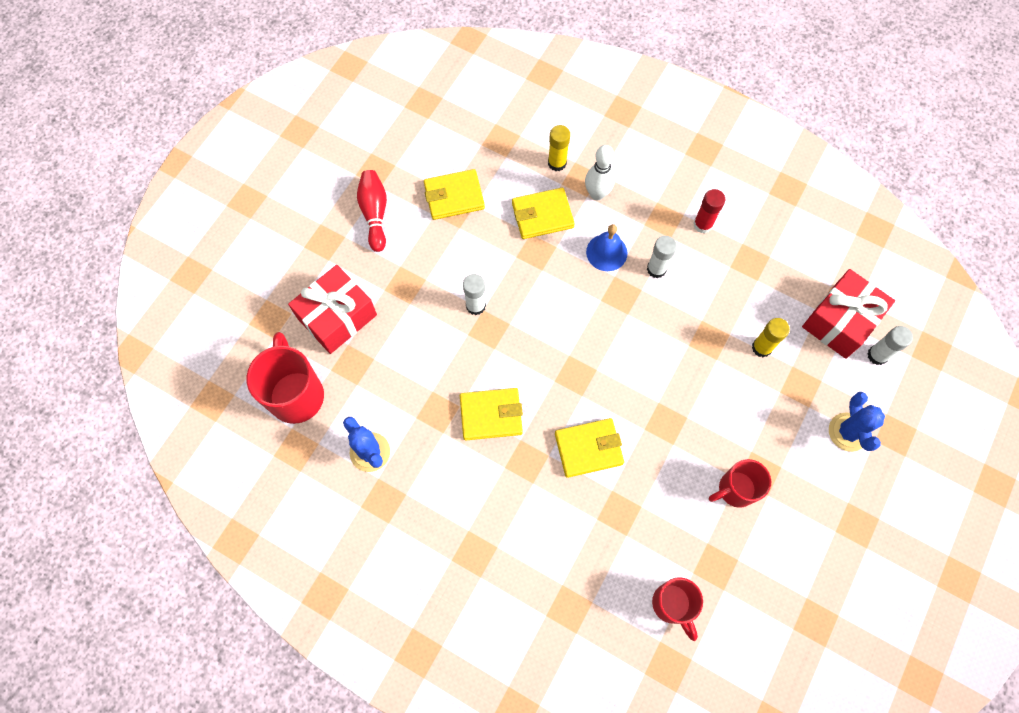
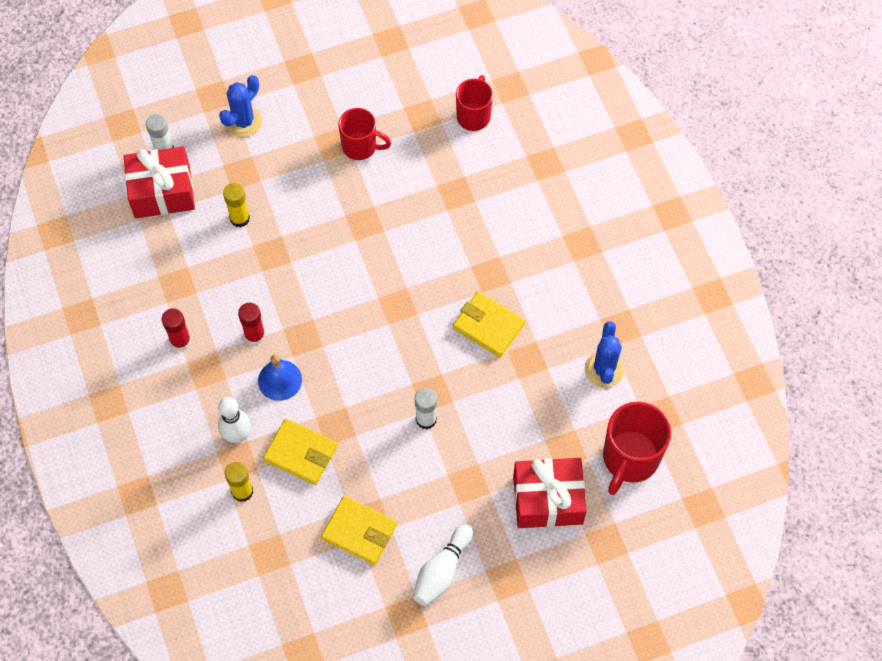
camera: 140 degrees left, 5 degrees down
(375, 214) = (442, 571): red bowling pin -> white bowling pin
(588, 448) = (437, 248): yellow wallet -> none
(656, 269) = (255, 335): white glue stick -> red glue stick

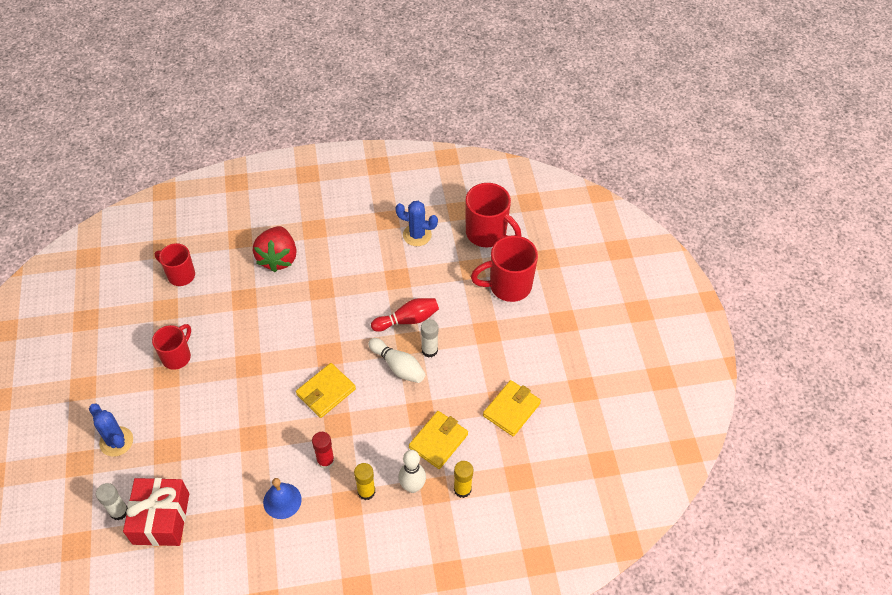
camera: 80 degrees left, 10 degrees down
(180, 341) = (314, 521): red glue stick -> none
(240, 218) = (211, 457): yellow glue stick -> yellow glue stick (366, 491)
(280, 380) = (371, 447): blue bell -> blue bell (282, 500)
(442, 571) = (551, 360): white bowling pin -> white bowling pin (398, 366)
(466, 385) = (407, 320): none -> red bowling pin
(488, 326) = (363, 297): yellow wallet -> yellow wallet (326, 392)
(525, 214) = (278, 258): none -> red strawberry
(548, 499) = (508, 286): red gift -> red mug

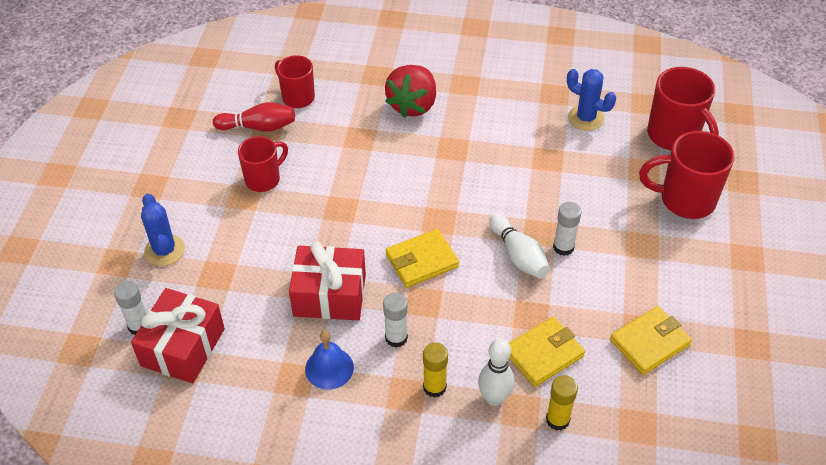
camera: 20 degrees right, 5 degrees down
(263, 441) = (329, 295): none -> red gift
(325, 461) = (396, 338): red glue stick -> white glue stick
(407, 320) = (546, 207): red bowling pin -> red bowling pin (258, 127)

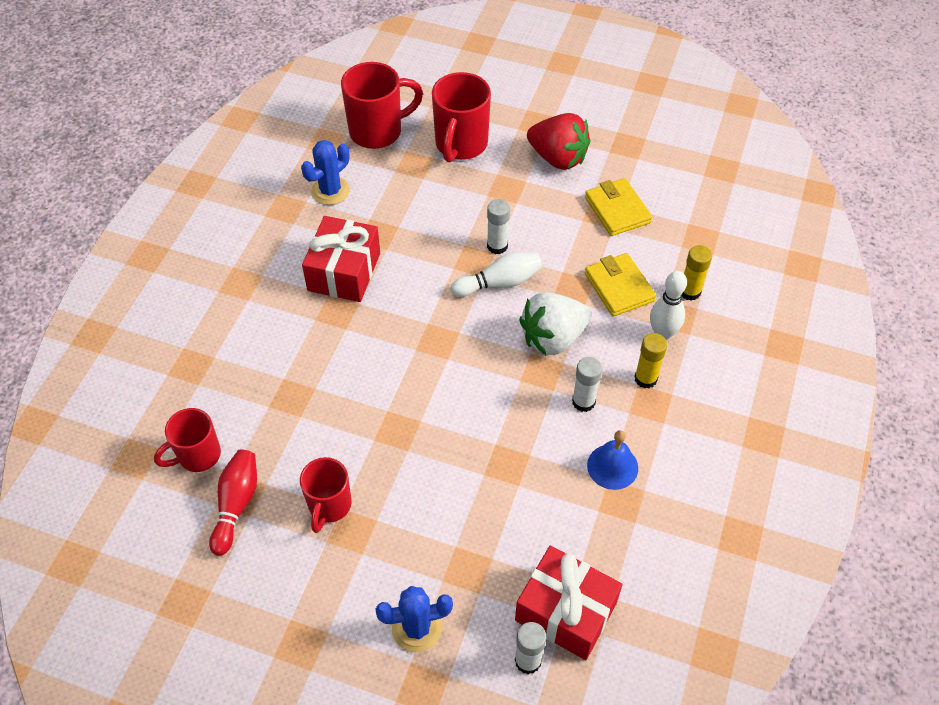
camera: 80 degrees left, 5 degrees up
(264, 179) = (329, 506): red mug -> red mug turned 135 degrees counterclockwise
(329, 295) = (519, 455): red gift -> red gift (344, 272)
(413, 105) = (256, 337): red strawberry -> red strawberry (558, 158)
(421, 261) = (489, 365): yellow wallet -> none
(464, 305) = (553, 338): none -> white strawberry

